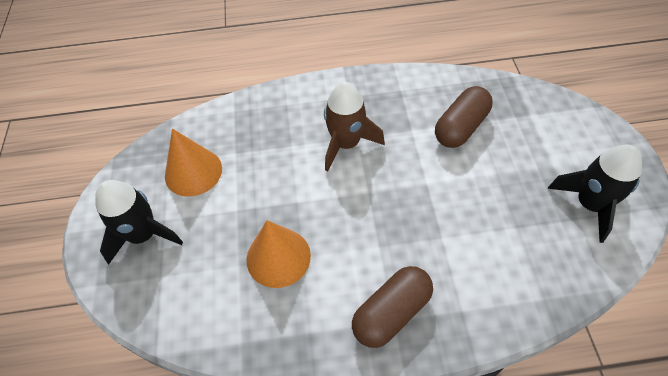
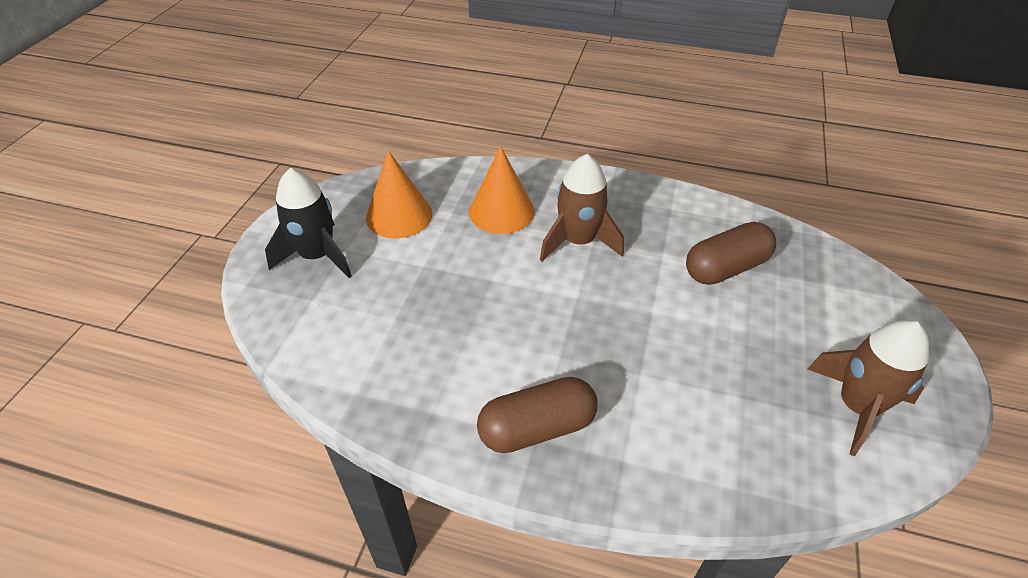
camera: 20 degrees right, 10 degrees down
(278, 257) = (441, 325): orange cone -> orange cone (501, 211)
(589, 204) = (857, 406): black rocket -> brown rocket

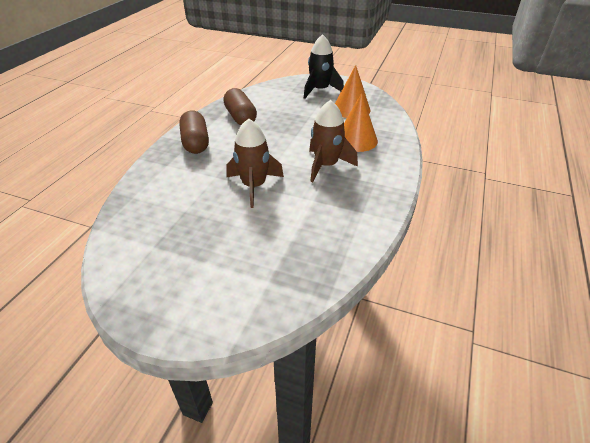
camera: 95 degrees right, 5 degrees down
(726, 268) = (293, 227): brown capsule -> brown capsule (240, 117)
(857, 406) = (154, 260): brown rocket -> brown rocket (254, 186)

